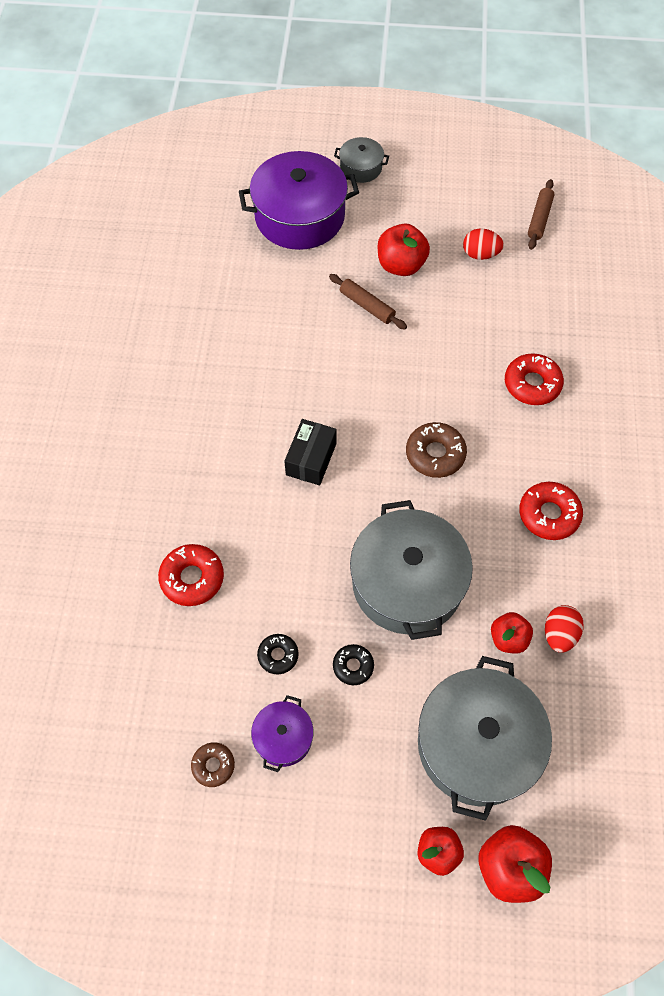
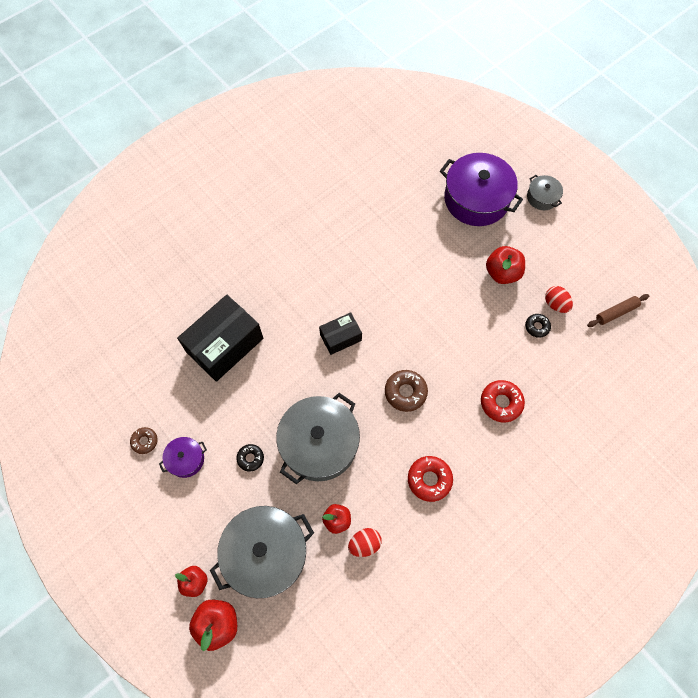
camera: 45 degrees right, 5 degrees up
(192, 578) = (225, 345): red donut -> black box
(278, 655) = (223, 419): black donut -> black donut (537, 327)
(367, 306) = (458, 280): brown rolling pin -> none

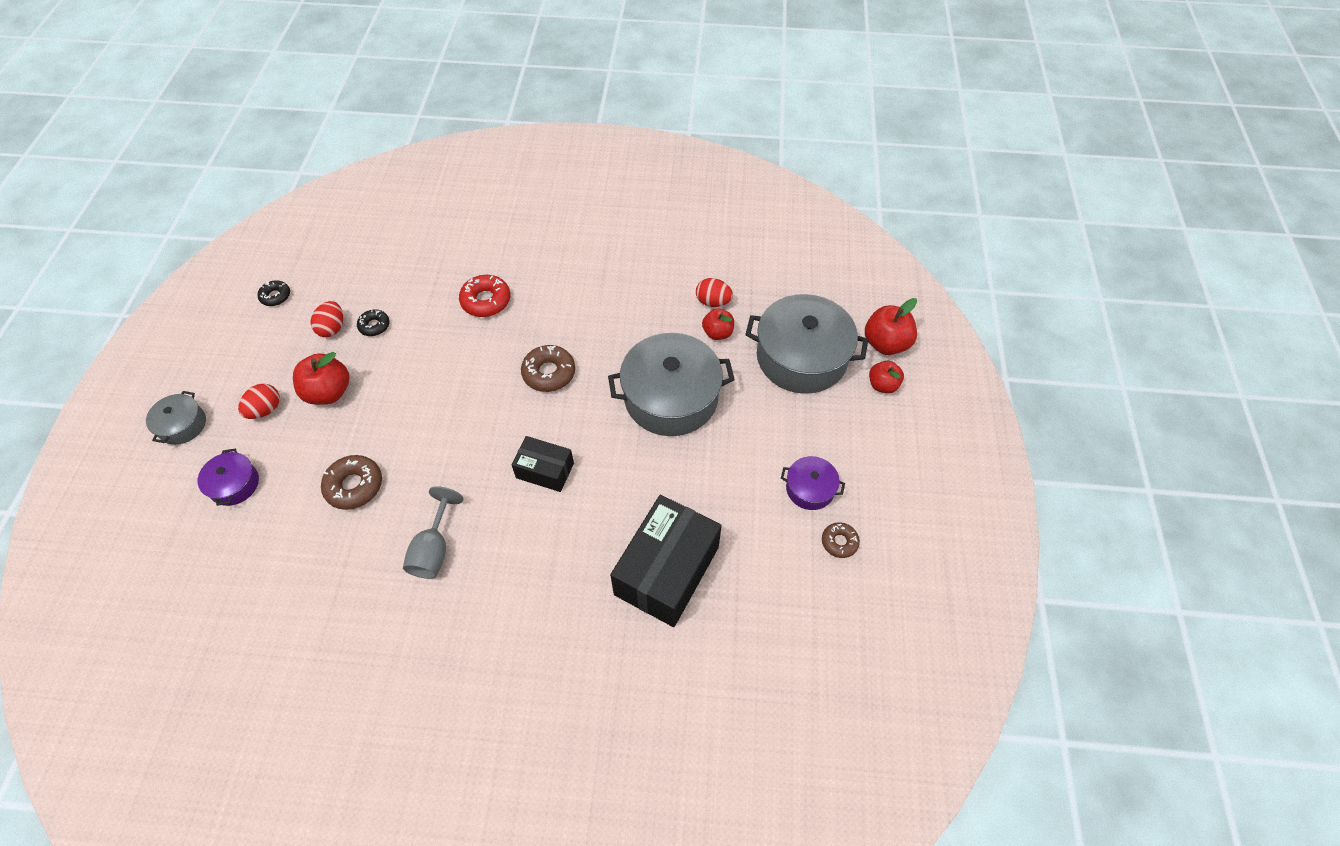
camera: 135 degrees left, 10 degrees down
(225, 345) = (666, 570): black box -> black box turned 60 degrees counterclockwise
(250, 458) = (746, 437): black donut -> black donut (275, 296)
(347, 256) = (434, 549): none -> grey goblet
(422, 247) = (354, 486): none -> brown donut
(429, 479) = (612, 300): red donut -> none
(476, 199) = (234, 484): purple pot -> purple pot, size x0.48
(517, 237) = (265, 410): none -> red egg
(616, 312) = (302, 281): brown rolling pin -> none

